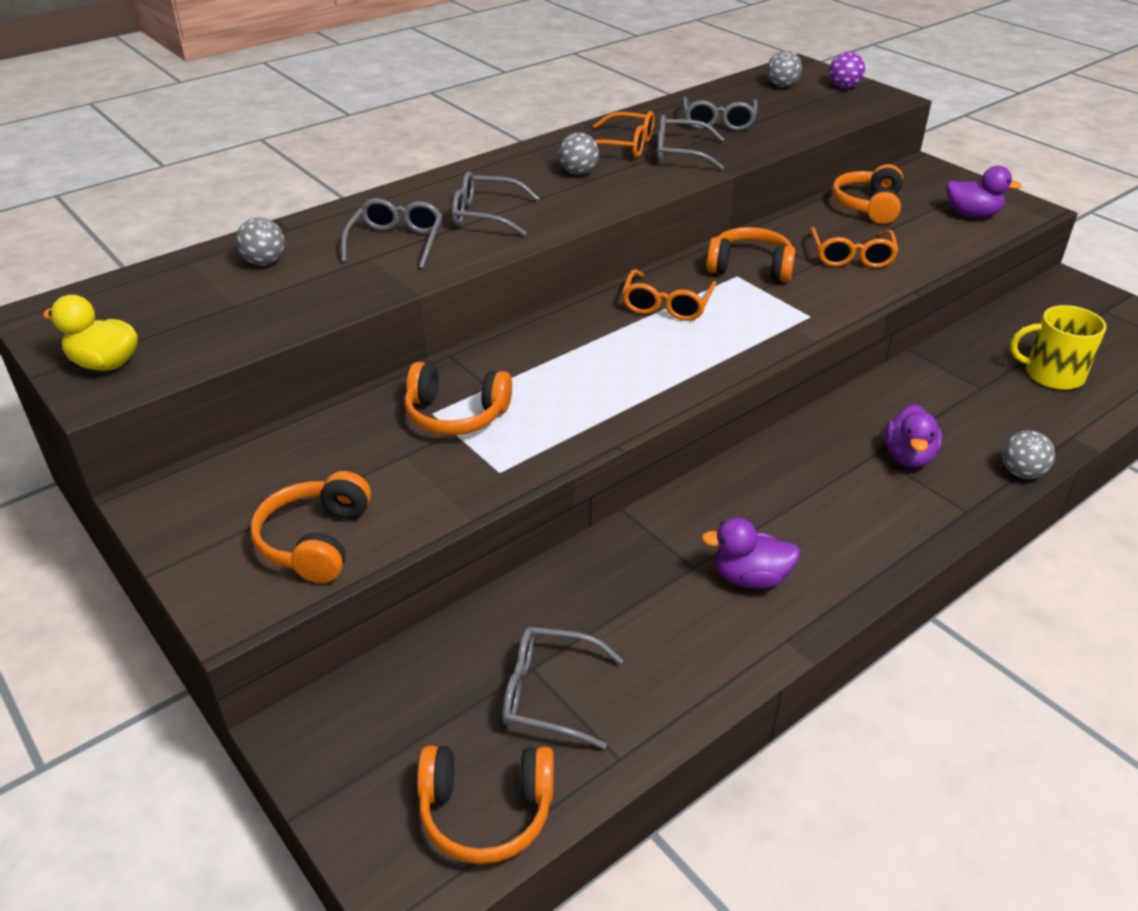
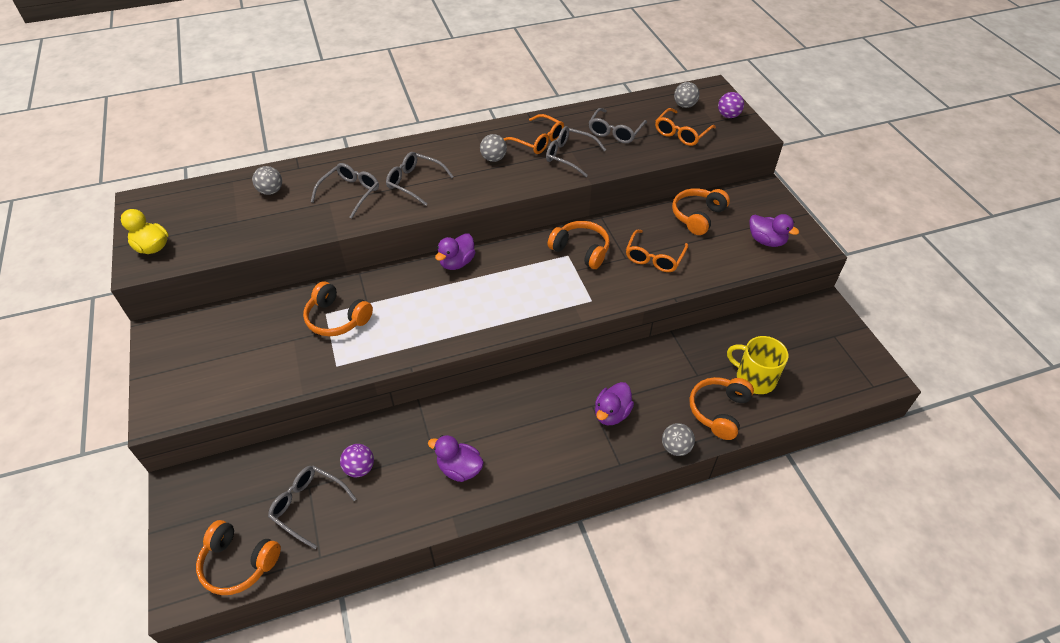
camera: 20 degrees right, 10 degrees up
(315, 541) = (218, 383): orange headphones -> orange headphones (719, 411)
(588, 314) = (457, 262): none -> purple duck
(597, 620) = (359, 468): none -> purple ball
(667, 305) = (508, 268): orange glasses -> orange glasses (681, 133)

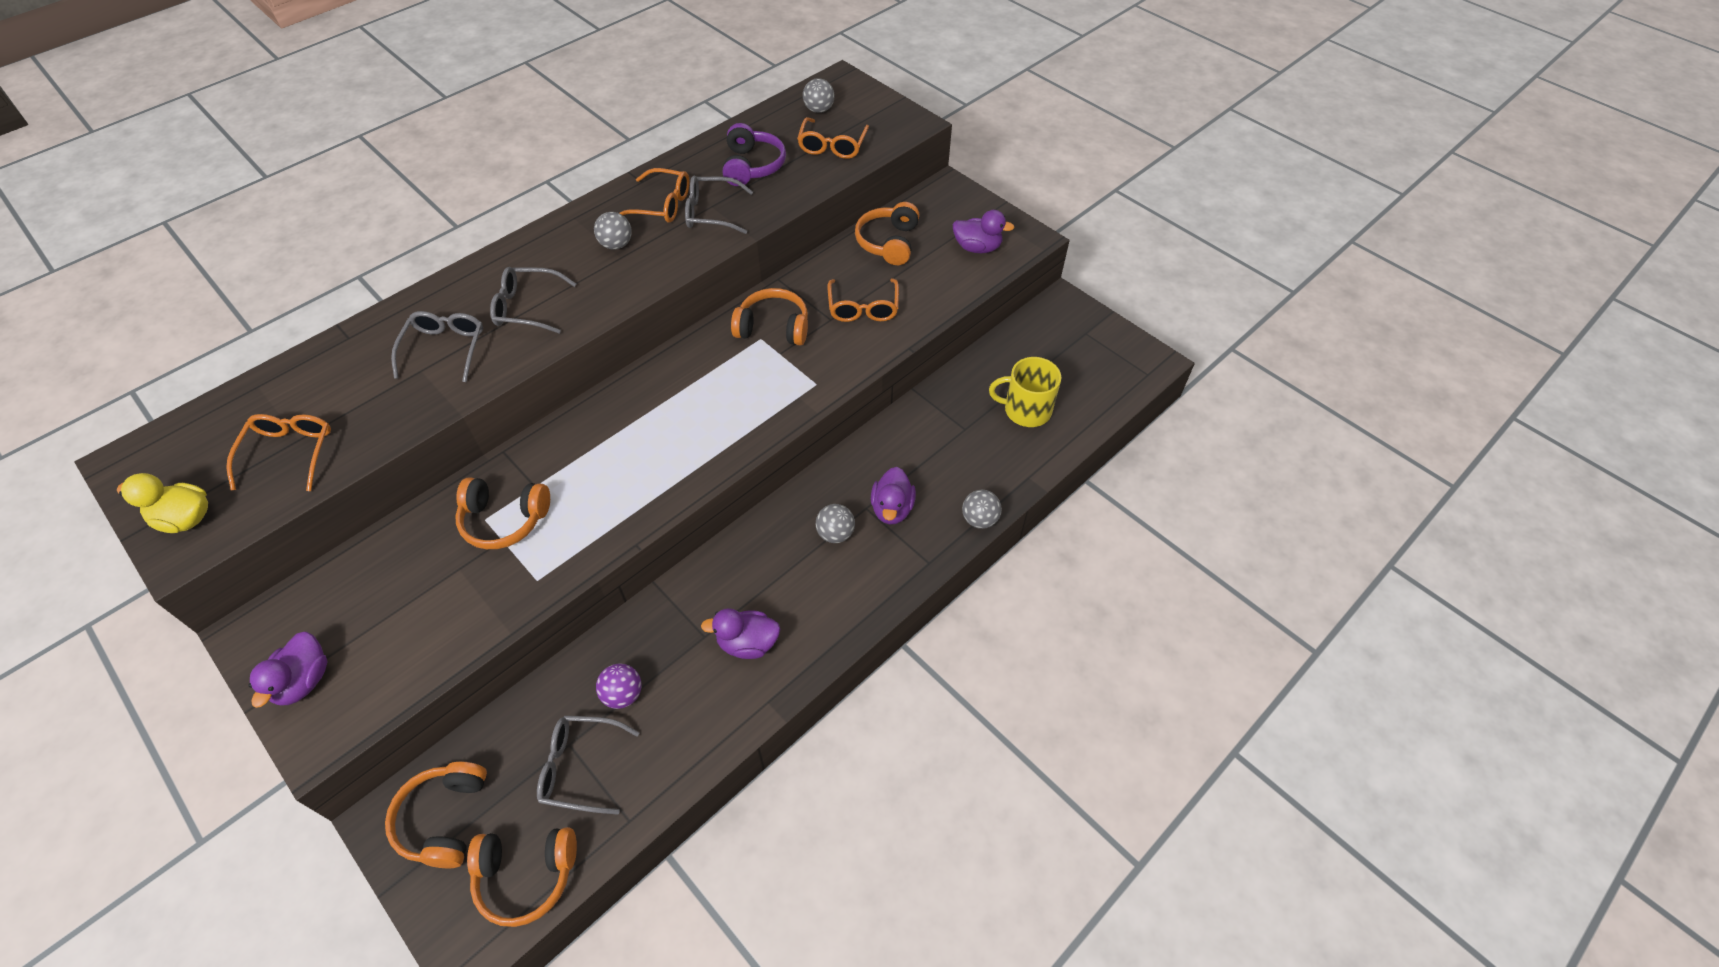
camera: 25 degrees left, 5 degrees up
(227, 228) = (289, 453): none -> orange glasses
(271, 191) = (326, 382): grey ball -> grey ball (835, 534)
(457, 262) = (626, 394): purple duck -> purple duck (304, 681)
(615, 132) = (752, 166): grey glasses -> purple headphones
(719, 411) = (1006, 461): orange headphones -> orange headphones (444, 819)
(728, 116) = (875, 109): purple ball -> none

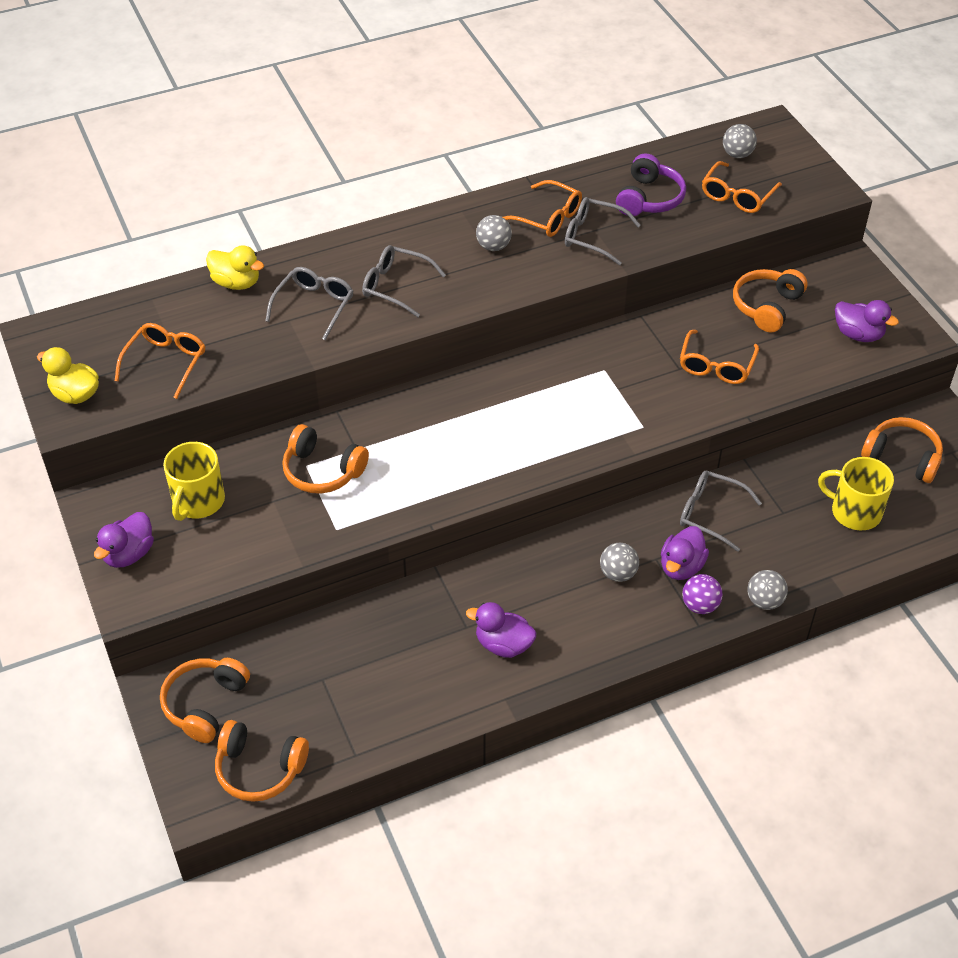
camera: 20 degrees right, 5 degrees down
(352, 346) = (236, 283): none -> yellow duck
(372, 594) = (198, 501): none -> yellow mug
(580, 767) = (327, 700): grey glasses -> grey glasses (710, 514)
(623, 694) = (380, 653): purple ball -> purple ball (700, 605)
(773, 327) = (620, 362): orange headphones -> orange headphones (902, 457)

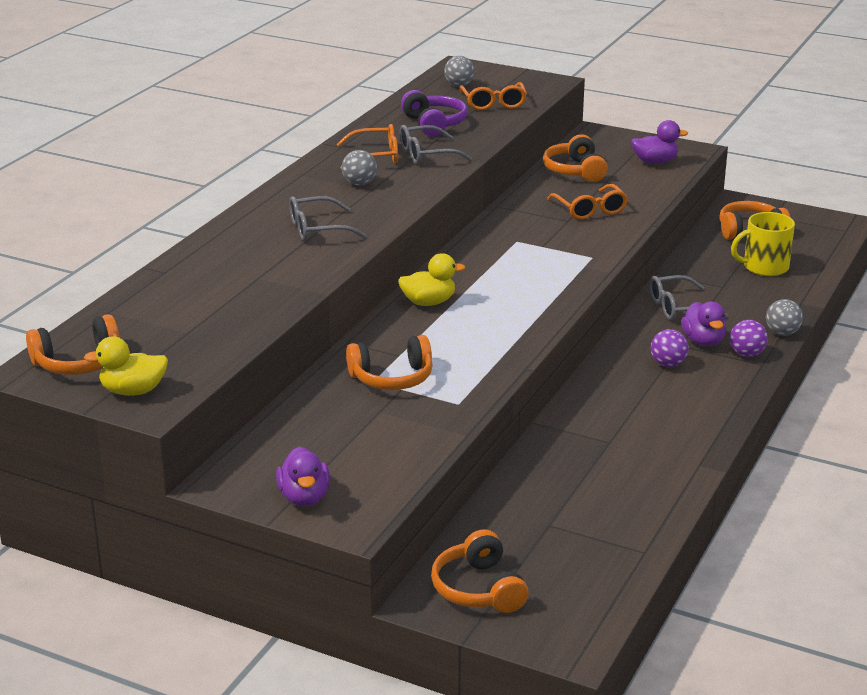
camera: 40 degrees left, 20 degrees down
(166, 363) = (188, 341): orange glasses -> none
(198, 501) = (314, 440): yellow mug -> none
(236, 283) = (174, 275): yellow duck -> yellow duck (428, 302)
(259, 769) = (585, 601): orange headphones -> orange headphones (78, 363)
(314, 306) = (267, 263): grey glasses -> none
(503, 644) = (651, 438): purple duck -> none
(618, 573) = (668, 364): grey ball -> purple ball

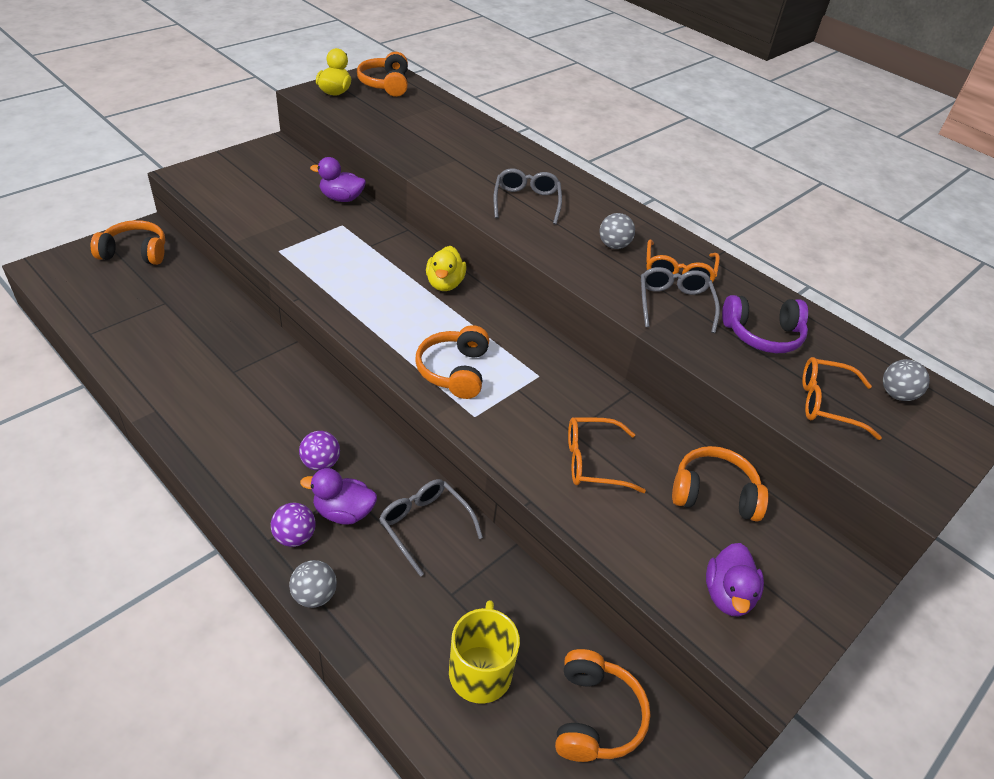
camera: 105 degrees right, 15 degrees up
(304, 497) = (229, 167): purple duck -> purple duck (341, 198)
(392, 378) = (339, 233): orange headphones -> orange headphones (454, 371)
(678, 307) = (425, 526): grey glasses -> grey glasses turned 45 degrees counterclockwise

